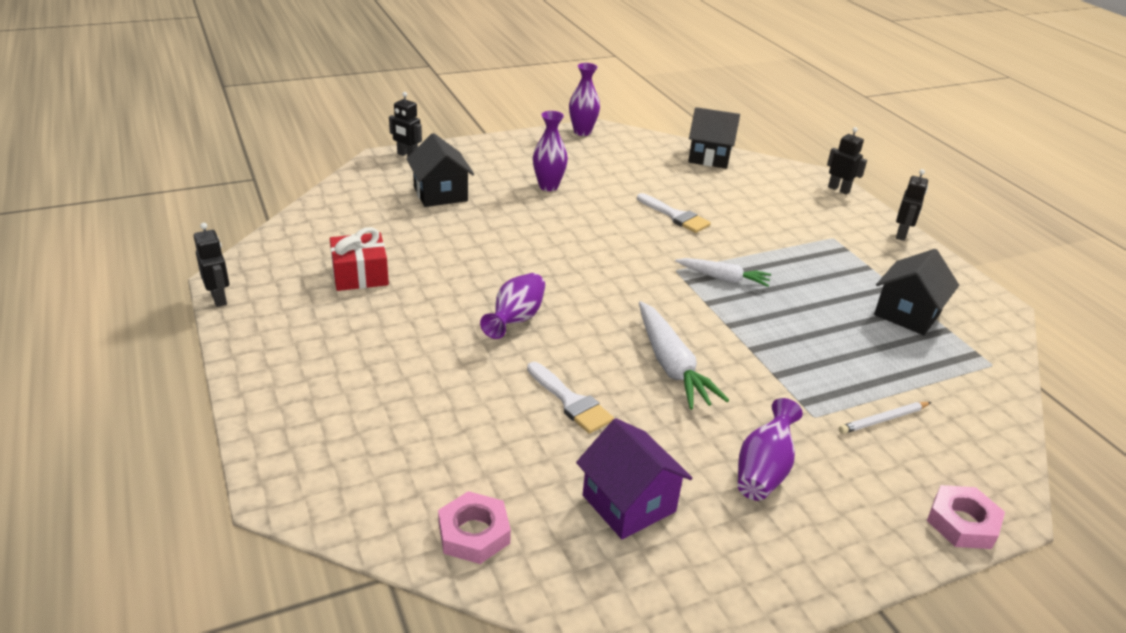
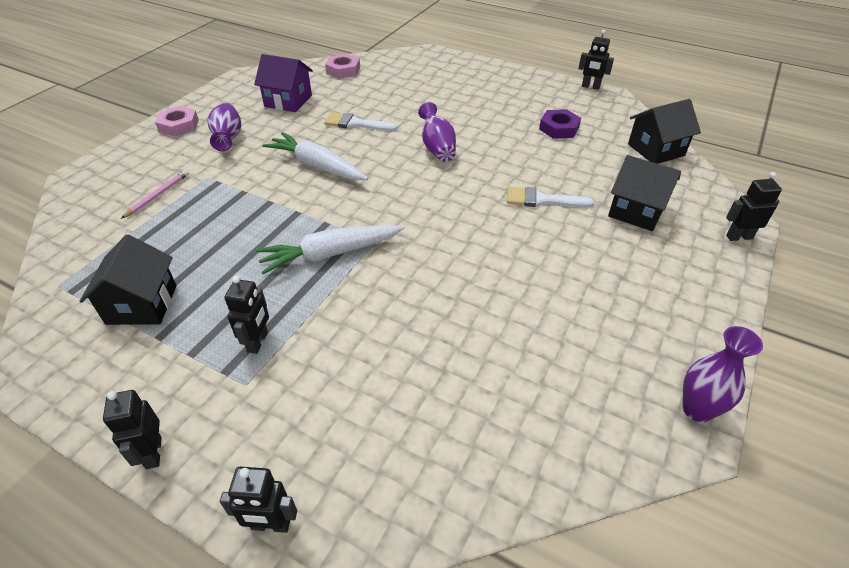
camera: 145 degrees right, 10 degrees up
(360, 275) = (559, 128): red gift -> purple nut
(548, 186) = (583, 275): purple vase -> none
(675, 216) = (433, 310): white brush -> white brush (542, 200)
(709, 157) = (501, 476): black house -> black house (656, 150)
(723, 278) = (330, 254): white carrot -> white carrot, size x1.53
(815, 253) = (258, 342): none -> black robot
(883, 420) = (158, 195): white pencil -> pink pencil
(962, 523) = (105, 160): pink nut -> pink nut (179, 125)

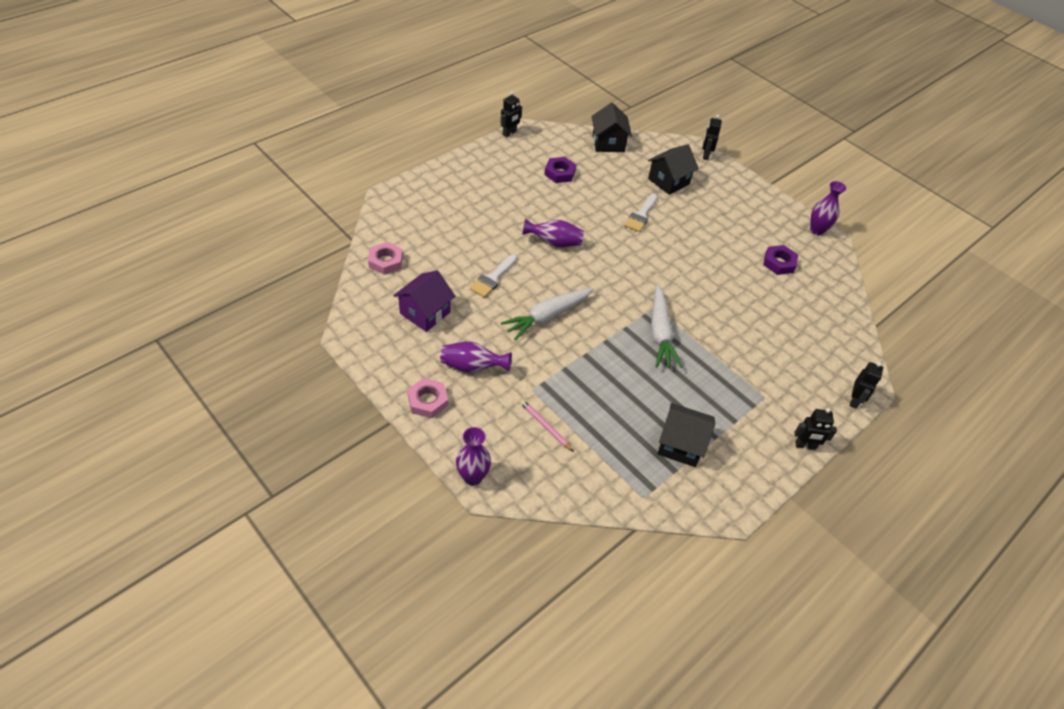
camera: 75 degrees left, 5 degrees up
(89, 167) = (473, 477): none -> purple vase
(258, 342) = (732, 386): black robot -> none
(561, 362) = (779, 263): none -> purple nut

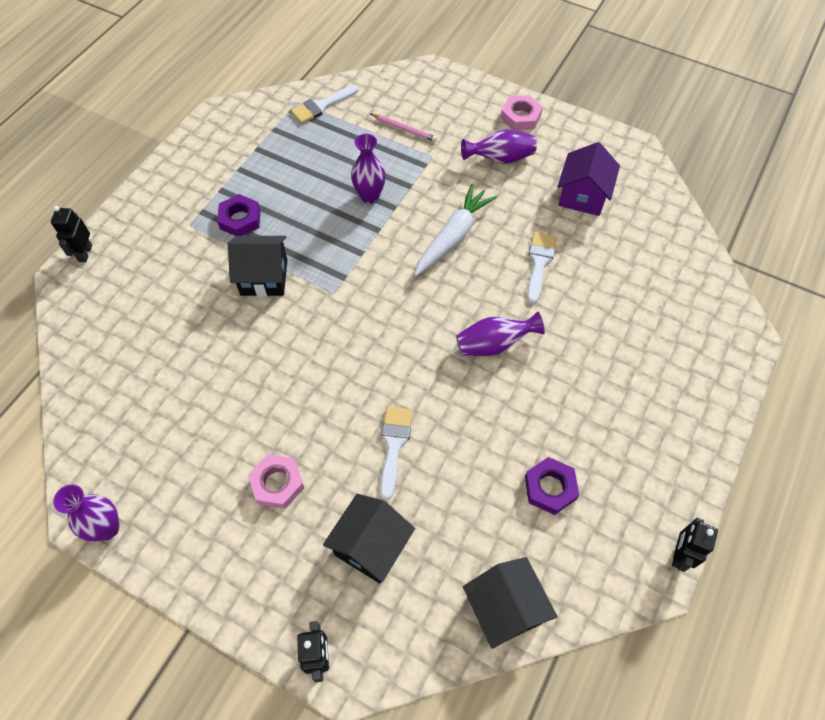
camera: 165 degrees right, 10 degrees up
(386, 261) = (669, 241): pink nut -> pink nut (277, 483)
(473, 477) = (446, 74): purple vase -> purple vase (369, 196)
(619, 482) = (321, 106): none -> white brush
(660, 333) = (319, 260): white carrot -> none
(680, 445) = (272, 152): black house -> black house (264, 277)
(779, 263) = (172, 430): purple nut -> purple nut (240, 219)
(805, 446) = (146, 188): black robot -> none

